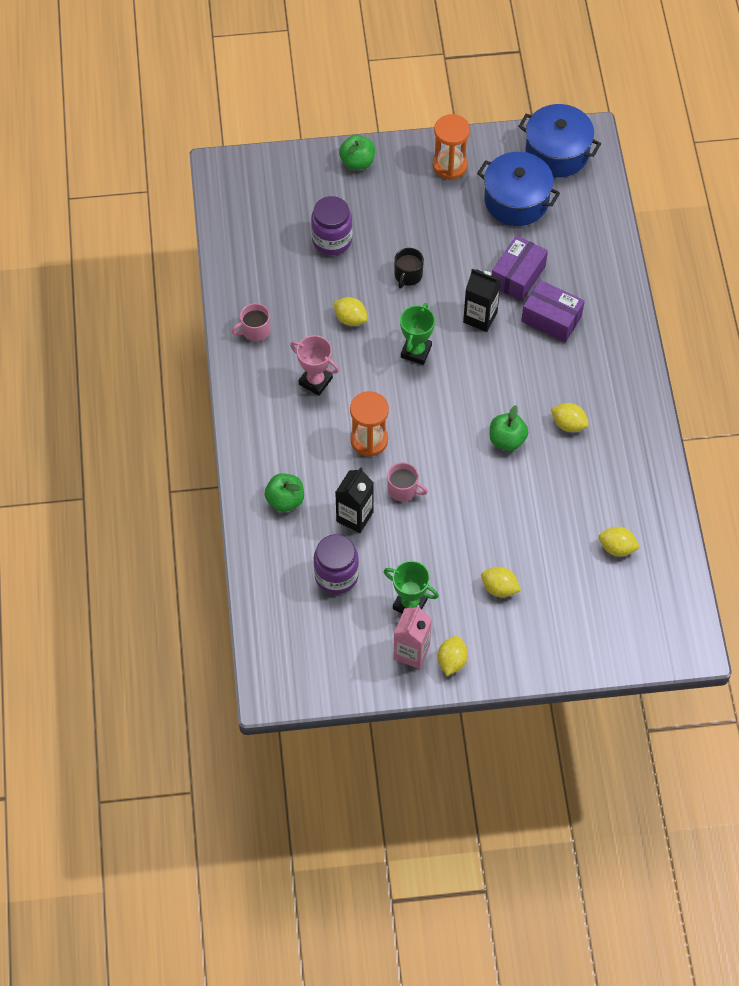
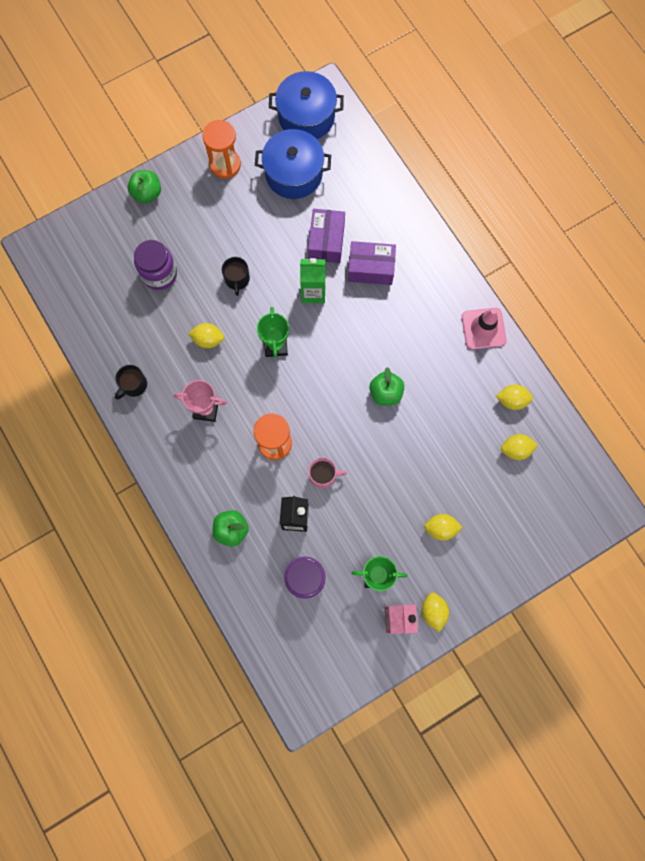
camera: 25 degrees left, 15 degrees up
(255, 330) = (133, 385): pink mug -> black mug
(480, 317) = (313, 292): black carton -> green carton
(568, 424) = (428, 357): yellow lemon -> yellow lemon (512, 400)
(641, 421) = (483, 328): none -> pink traffic cone

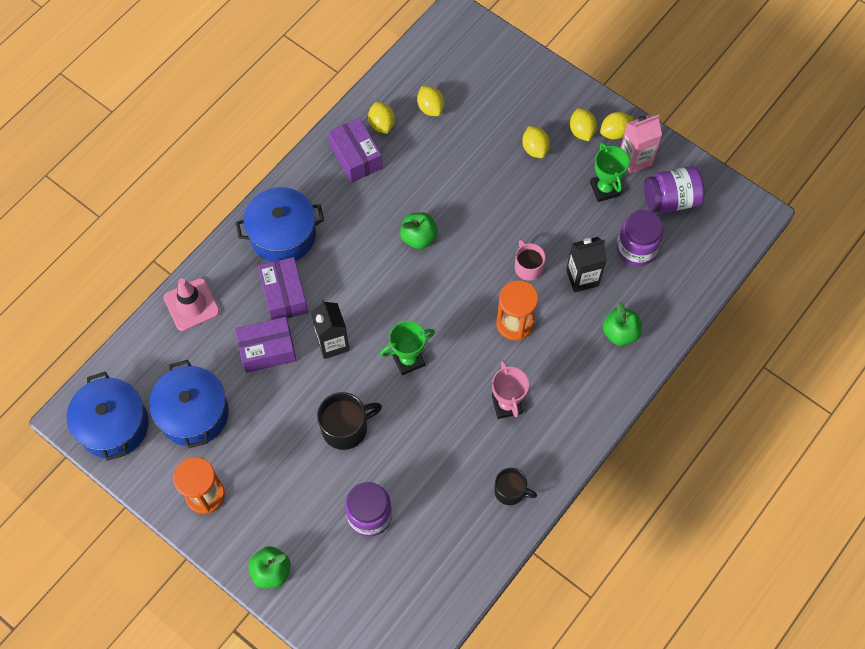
camera: 110 degrees left, 10 degrees down
(208, 339) = (428, 432): yellow lemon -> yellow lemon (581, 131)
(237, 279) = (346, 427): black mug -> black mug, size x1.52
(313, 292) = (332, 343): green carton -> black carton
(343, 634) = (670, 199): none -> purple jar
(427, 283) = (283, 235): none -> blue pot
(483, 328) = (315, 169): pink traffic cone -> pink traffic cone (191, 304)
(485, 367) = (356, 157): none -> purple box

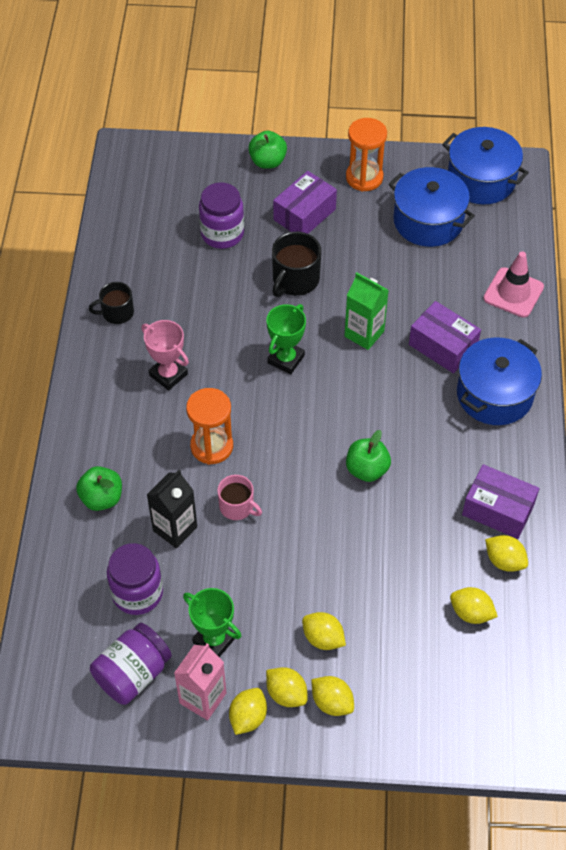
camera: 145 degrees right, 10 degrees down
(267, 350) = (414, 297): purple box -> purple box (304, 214)
(332, 343) = (364, 334): black carton -> green carton
(557, 110) = (332, 702): none -> yellow lemon

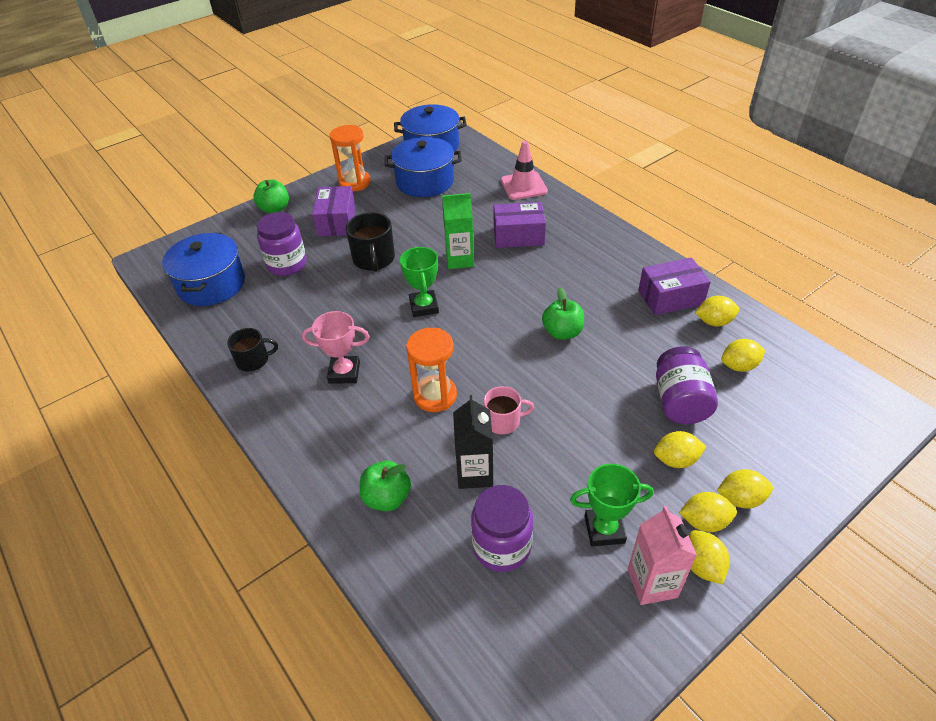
camera: 40 degrees left, 10 degrees down
(117, 313) = (253, 360): black mug -> black mug turned 135 degrees counterclockwise
(133, 674) = (575, 616): purple jar -> purple jar (680, 401)
(494, 394) = (583, 240): blue pot -> blue pot (211, 284)

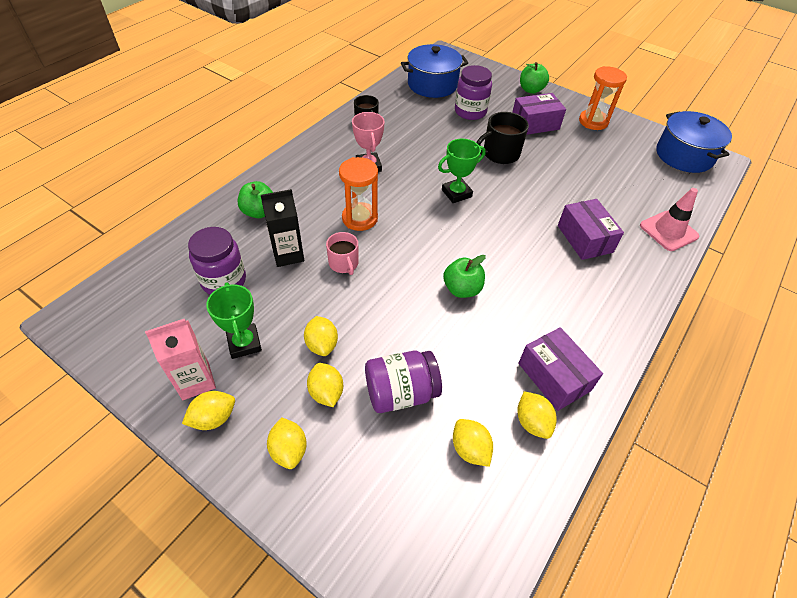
camera: 70 degrees right, 5 degrees up
(425, 181) = (625, 162): blue pot -> none
(459, 260) = (527, 204): green carton -> none
(704, 521) = (259, 418): yellow lemon -> yellow lemon (322, 344)

